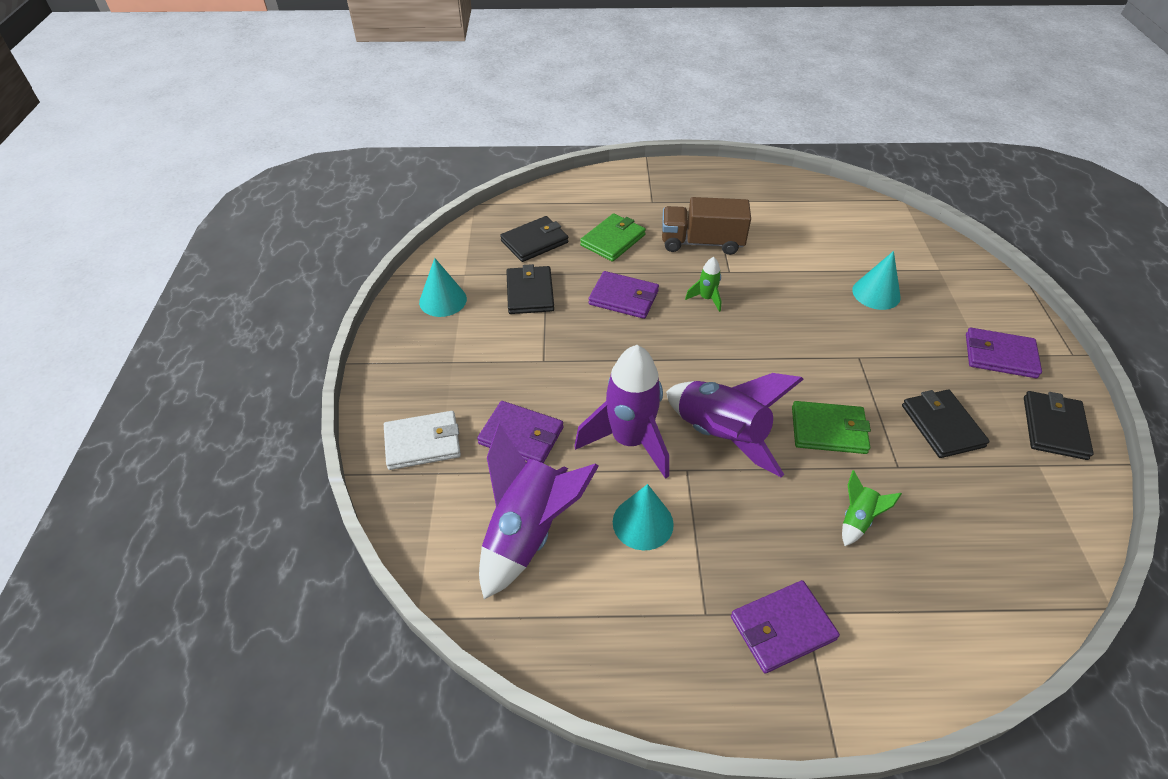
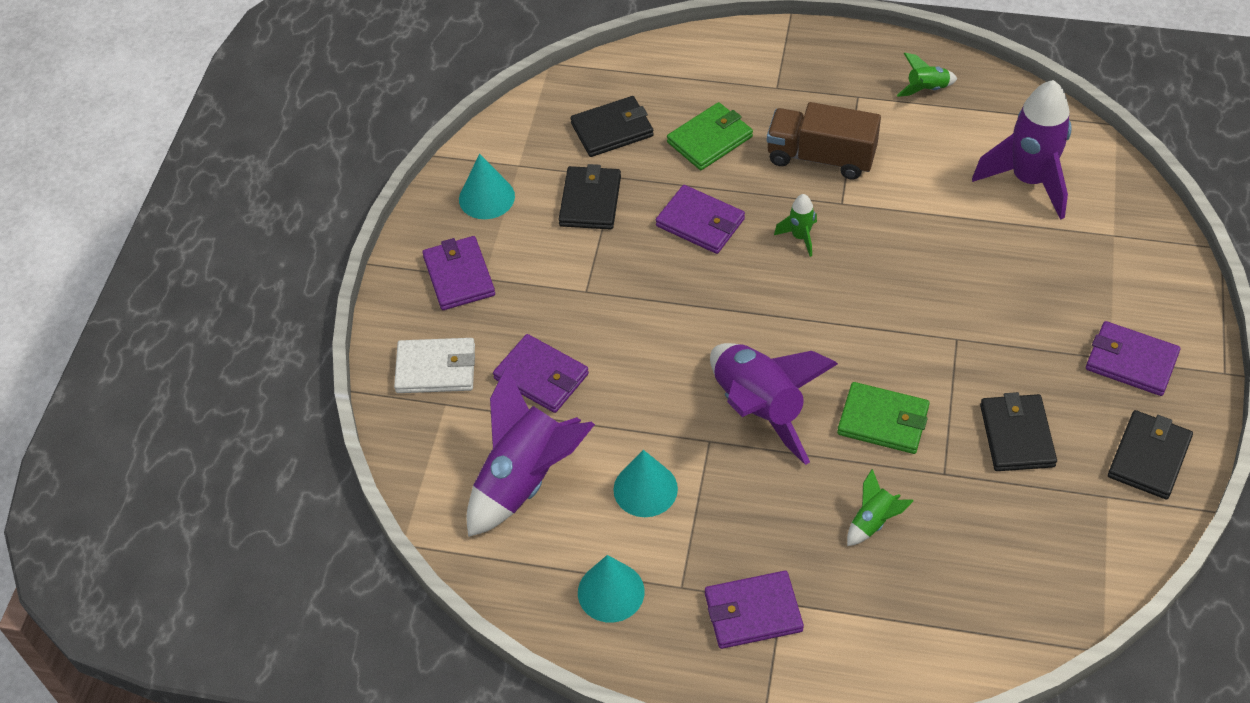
camera: 15 degrees right, 5 degrees up
(430, 363) = (459, 276): none -> purple wallet
(629, 441) = (656, 400): purple rocket -> purple rocket (1029, 180)
(761, 192) = (926, 89): none -> green rocket
(876, 293) = (1015, 258): turquoise cone -> turquoise cone (611, 592)

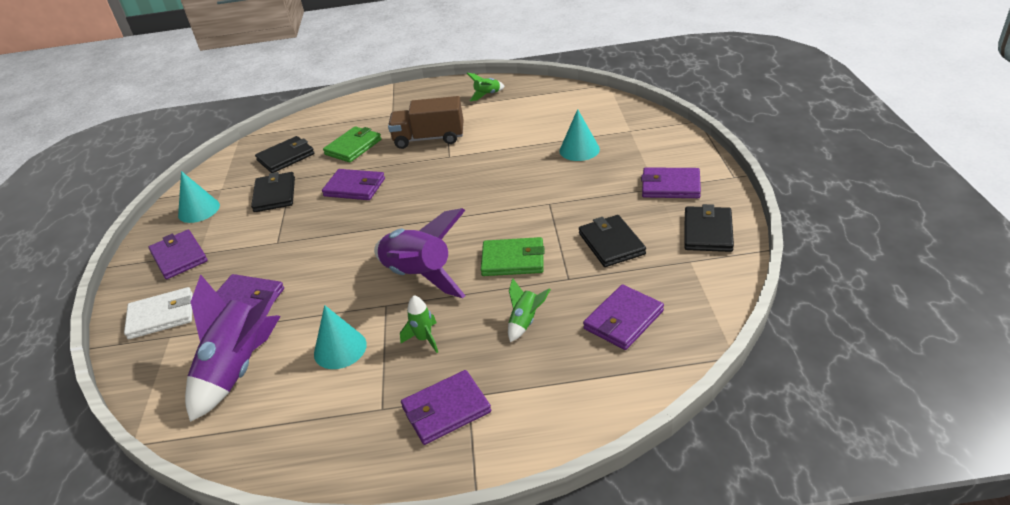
camera: 15 degrees left, 15 degrees down
(611, 592) = (321, 429): turquoise cone -> turquoise cone (579, 150)
(800, 237) = (425, 178): green rocket -> green rocket (424, 339)
(992, 558) = (623, 320): none -> purple wallet
(1029, 180) = (566, 119): purple rocket -> none

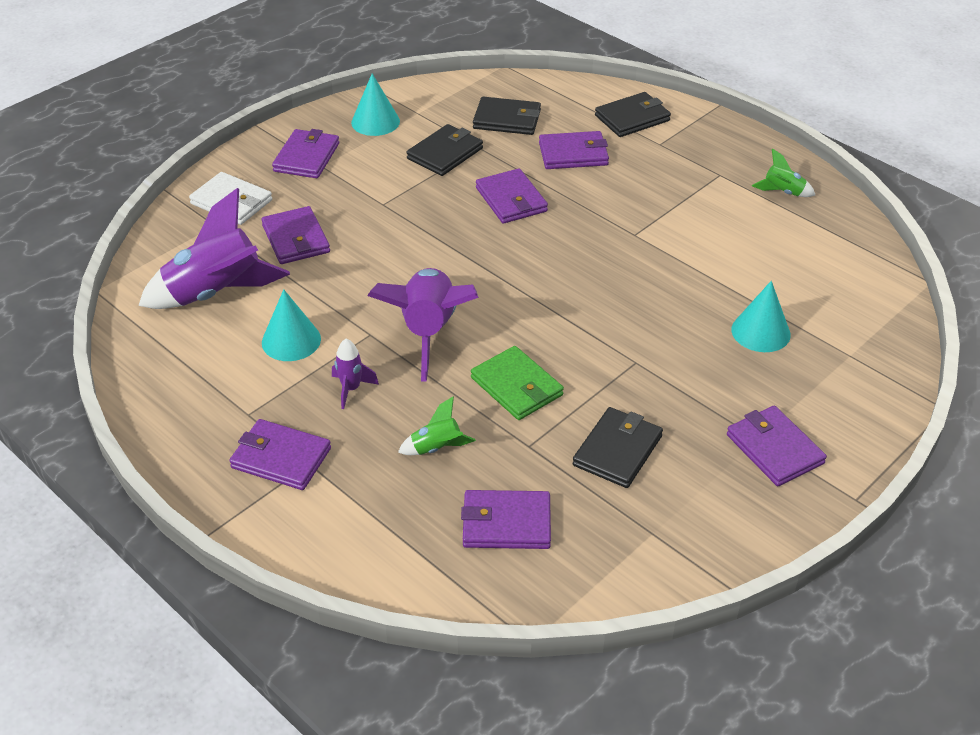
camera: 45 degrees right, 5 degrees up
(353, 147) = (573, 154): green wallet -> purple wallet
(424, 339) = (351, 389): green rocket -> purple rocket
(429, 138) = (649, 199): brown truck -> none
(707, 232) = (720, 524): black wallet -> black wallet (632, 118)

